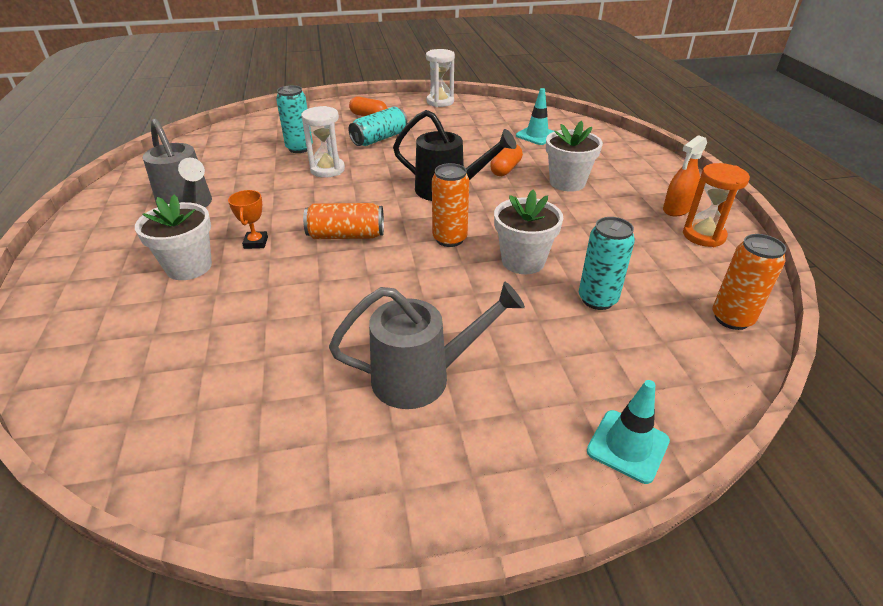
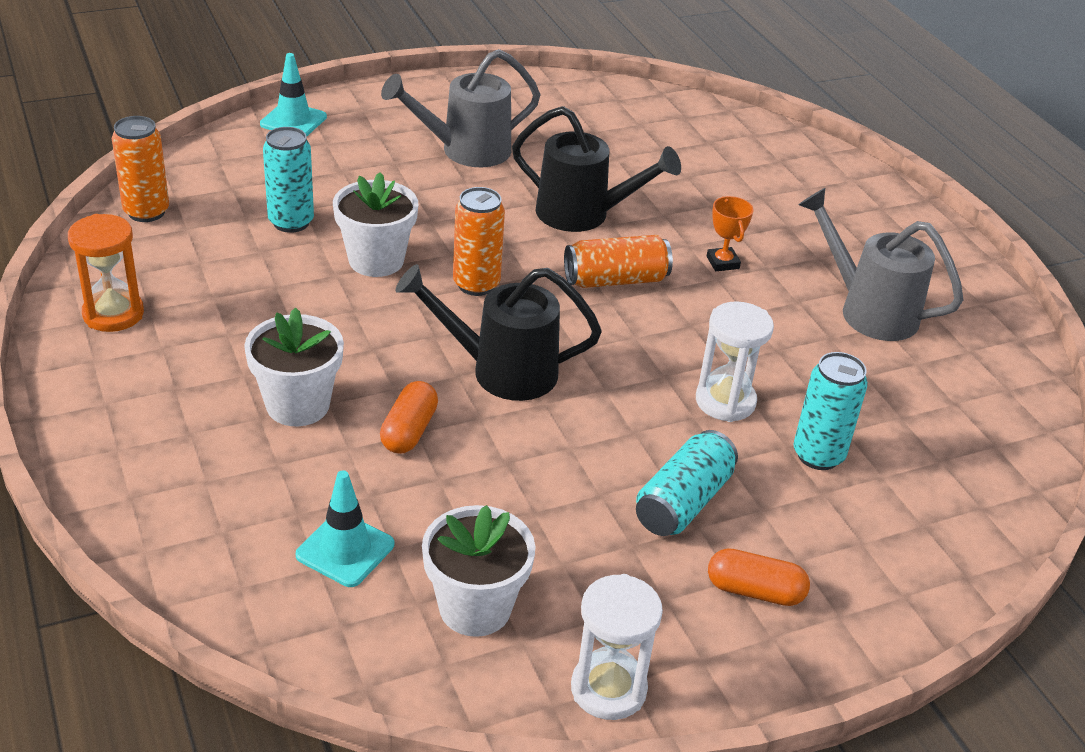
camera: 165 degrees right, 0 degrees up
(189, 267) = (770, 229): white flower pot -> white flower pot (475, 608)
(339, 290) = (582, 215): none -> black watering can
(677, 209) = (127, 360): orange spray bottle -> none

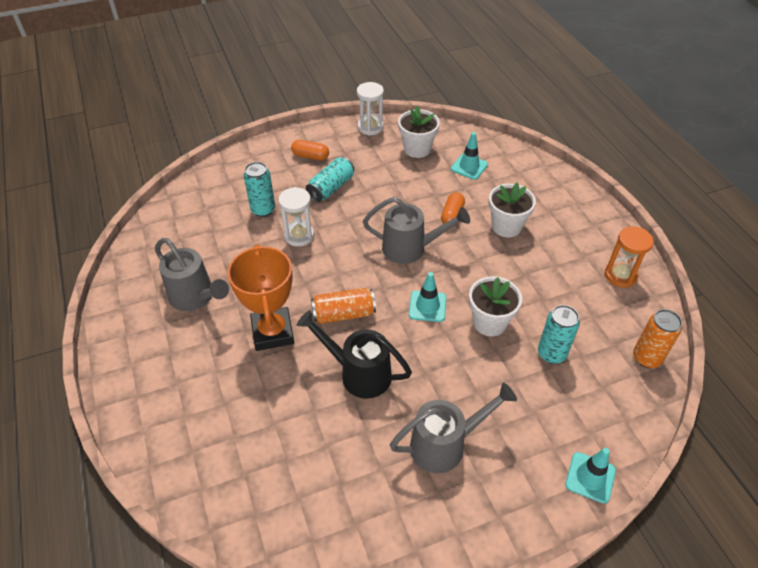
camera: 175 degrees left, 10 degrees up
(476, 284) = (427, 306): orange can -> turquoise traffic cone
(501, 371) = (410, 248): black watering can -> grey watering can
(722, 262) = (273, 332): orange trophy -> orange trophy, size x2.28

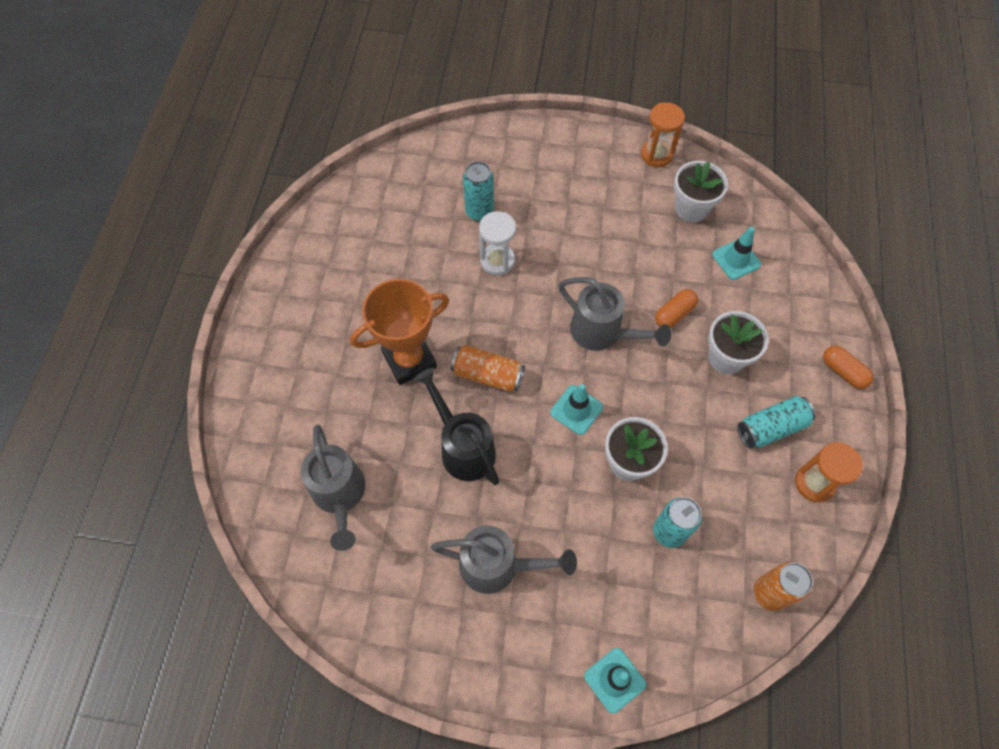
camera: 30 degrees right, 15 degrees up
(195, 297) = (360, 284): grey watering can -> grey watering can (340, 495)
(273, 332) = (409, 360): orange trophy -> orange trophy turned 45 degrees clockwise
(310, 156) = (567, 165): orange capsule -> orange capsule (843, 372)
(331, 188) = (565, 216): turquoise can -> turquoise can (771, 428)
(370, 127) = (656, 155): white hourglass -> orange hourglass

